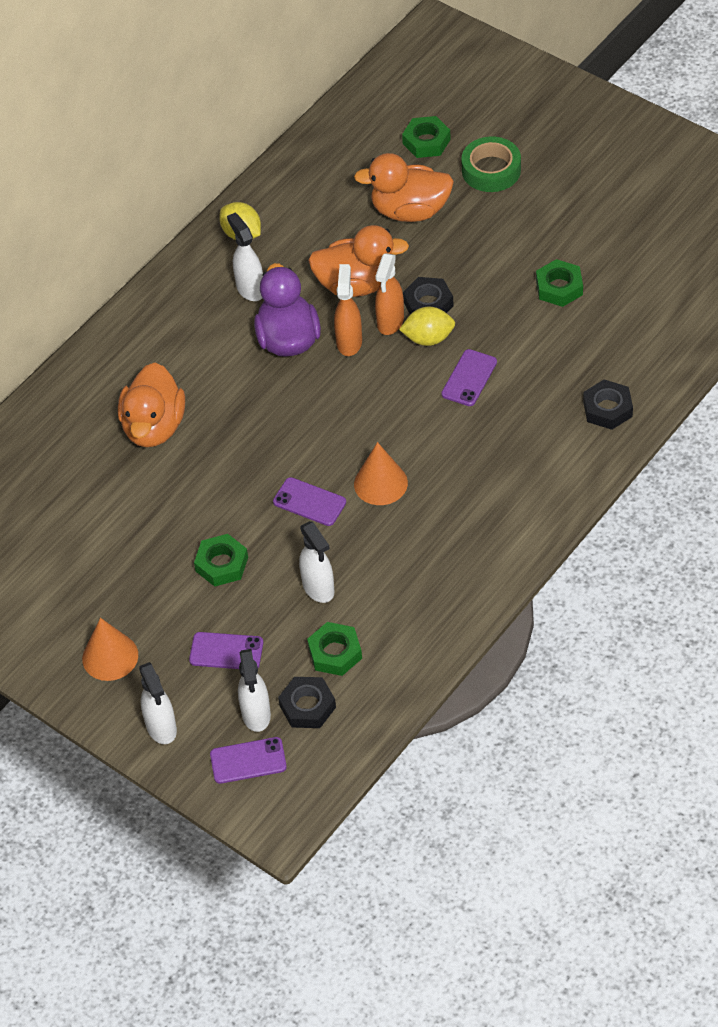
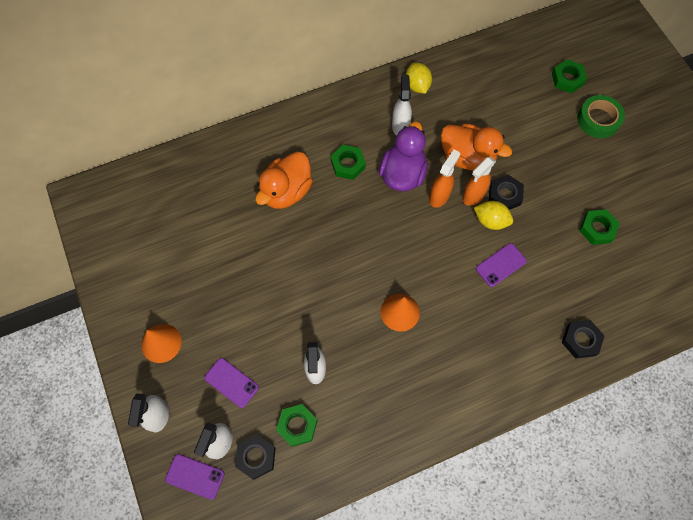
camera: 25 degrees right, 15 degrees up
(222, 564) = (267, 315): green nut -> green nut (348, 164)
(309, 502) = (347, 300): purple phone -> none
(410, 211) = (530, 122): orange duck -> none

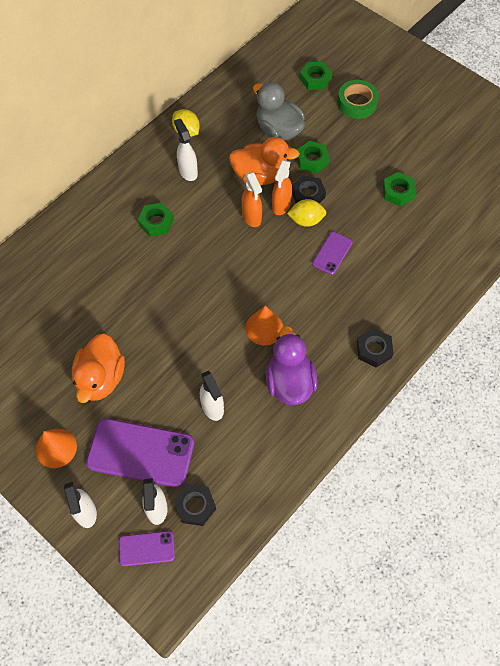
camera: 25 degrees left, 5 degrees down
(231, 382) = (140, 453): purple phone -> purple phone, size x1.94
(286, 191) = (110, 267): orange duck -> orange duck (101, 378)
(297, 426) = (219, 463): green nut -> green nut (312, 160)
(402, 174) = (210, 211): purple duck -> purple duck (289, 382)
(439, 196) = (251, 217): orange spray bottle -> orange spray bottle turned 150 degrees clockwise
(506, 118) = (278, 130): none -> grey duck
(581, 340) = (427, 286): black nut -> black nut (374, 350)

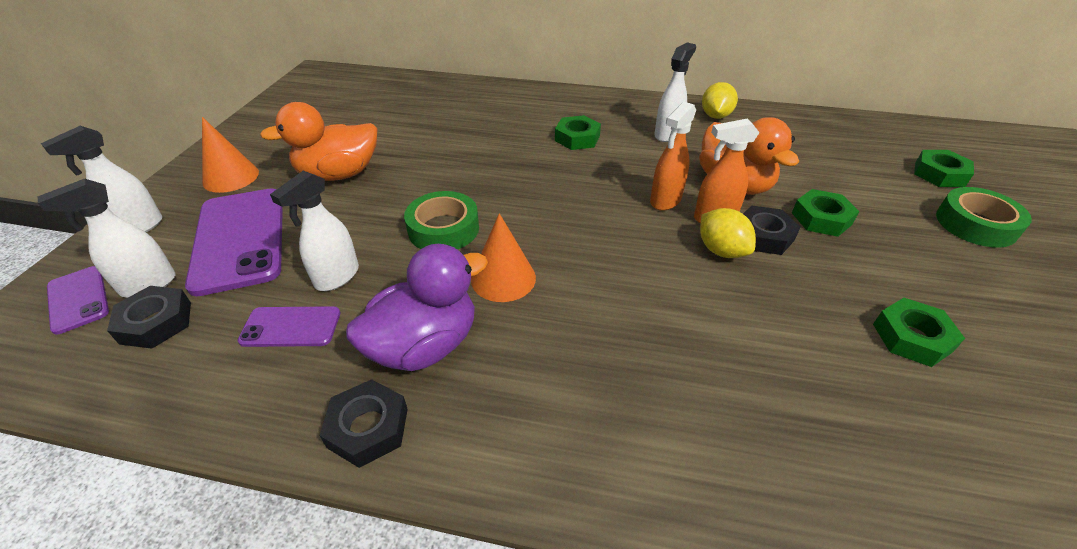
camera: 60 degrees right, 20 degrees down
(203, 339) = (443, 229): none -> green tape
(278, 130) = (818, 174): grey duck -> none
(332, 253) = (700, 301): purple phone -> purple phone (291, 327)
(374, 350) = (566, 444): black nut -> black nut (368, 428)

